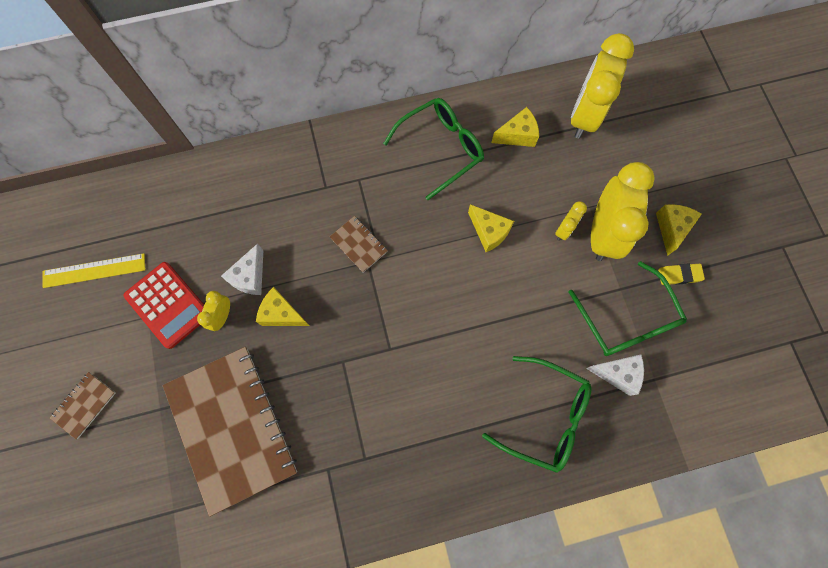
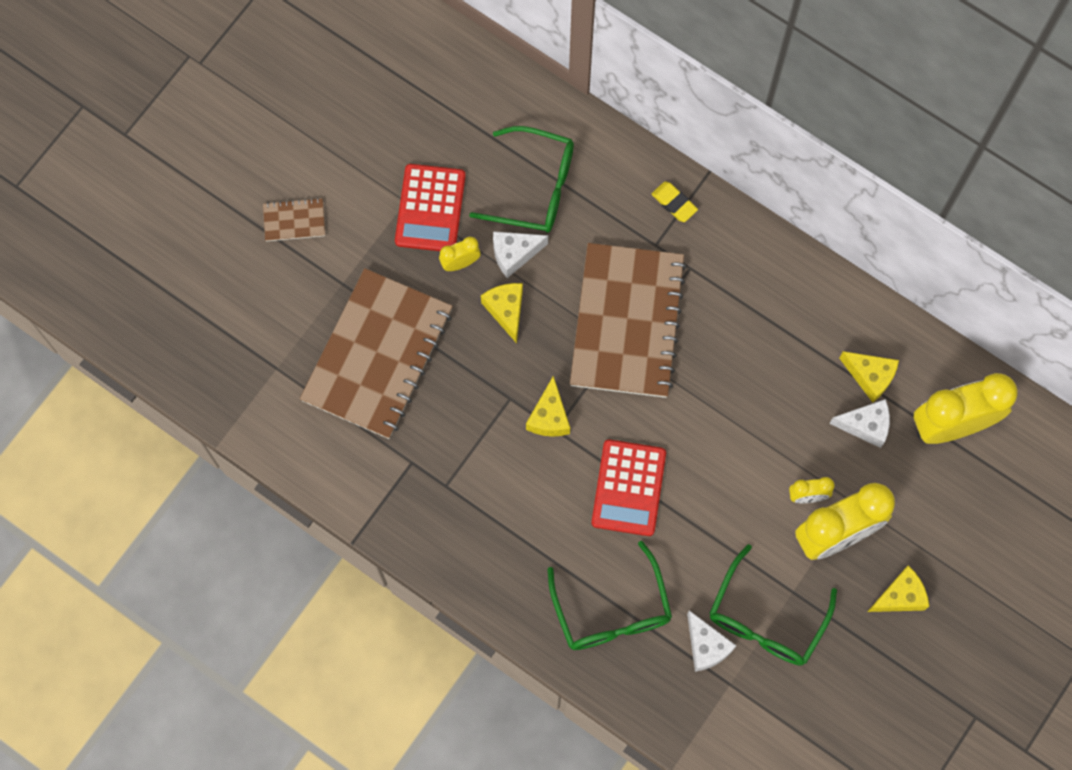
camera: 50 degrees right, 0 degrees up
(94, 270) = (405, 119): yellow ruler -> none
(358, 244) = (627, 322): brown notebook -> brown notebook, size x2.45
(441, 149) = (790, 317): green glasses -> green glasses (535, 188)
(469, 335) = (628, 488): none -> red calculator
(489, 232) = (743, 428): yellow cheese -> yellow cheese (549, 417)
(546, 162) = (865, 425): none -> white cheese
(679, 275) = (855, 637): yellow eraser -> yellow eraser (674, 203)

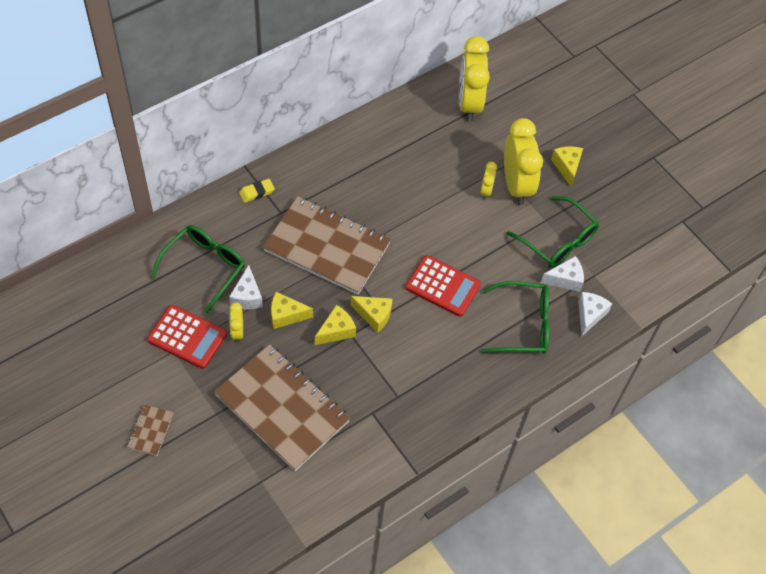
camera: 75 degrees left, 15 degrees down
(865, 425) = (452, 145): white cheese -> white cheese (589, 315)
(870, 377) = (421, 132): yellow cheese -> yellow cheese (336, 331)

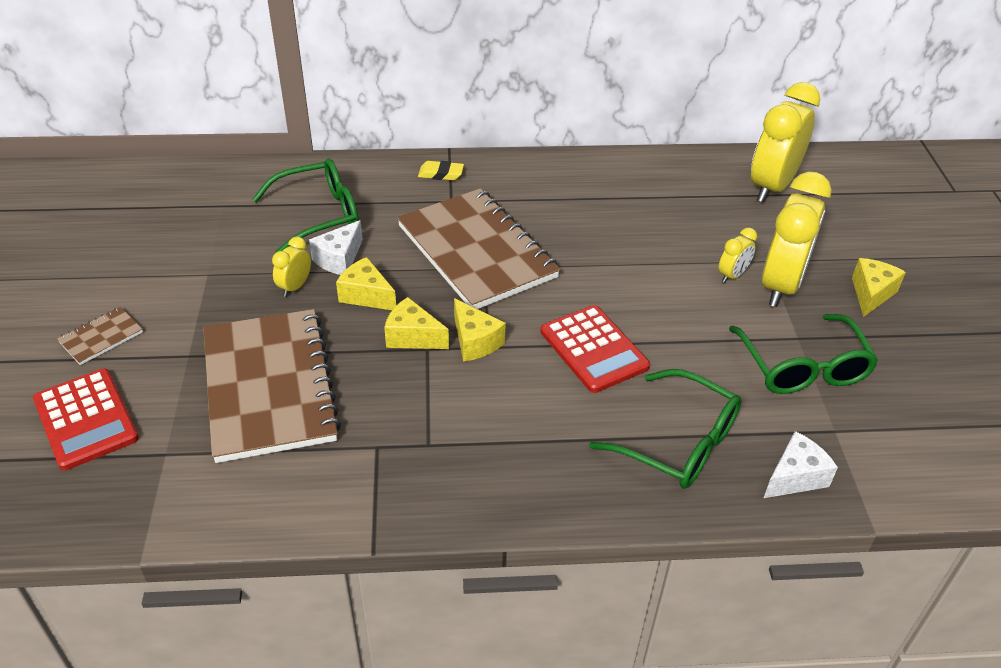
camera: 35 degrees right, 15 degrees down
(187, 337) = (235, 268): red calculator -> red calculator (86, 419)
(336, 331) = (412, 337): yellow cheese -> yellow cheese turned 150 degrees counterclockwise
(565, 279) = (784, 416): white cheese -> none

